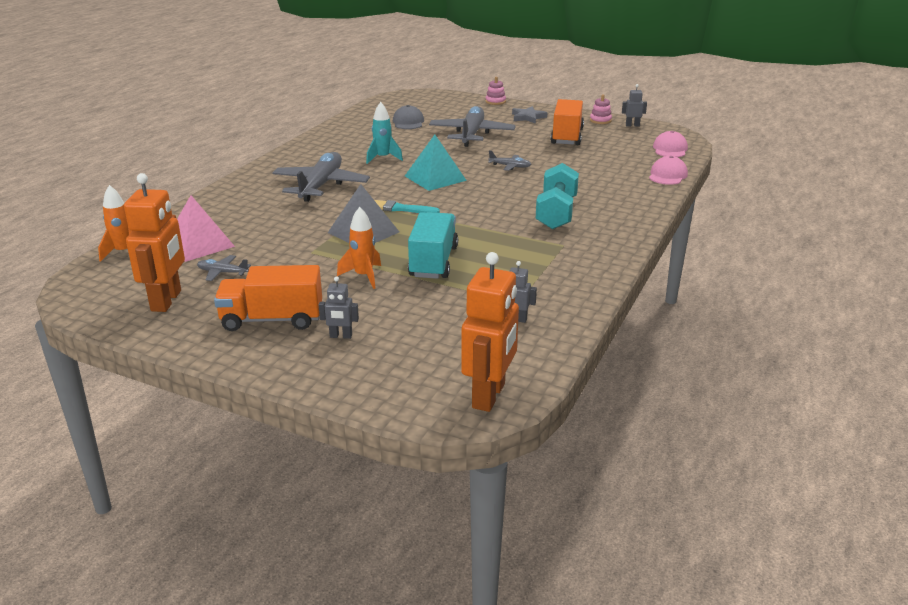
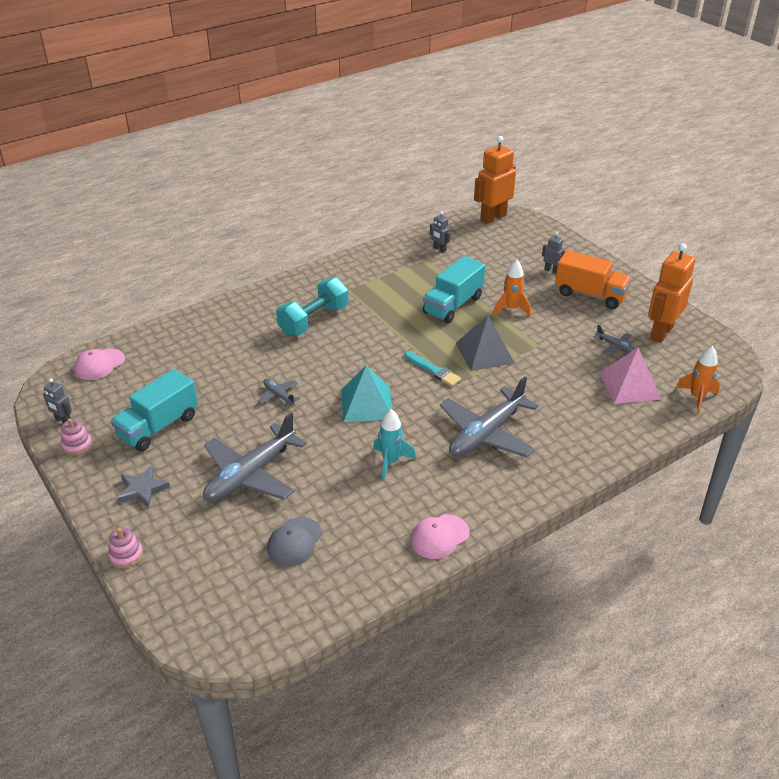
camera: 150 degrees left, 10 degrees up
(567, 136) = (158, 426): orange truck -> turquoise truck
(667, 175) = (164, 330): pink cap -> pink cap (439, 536)

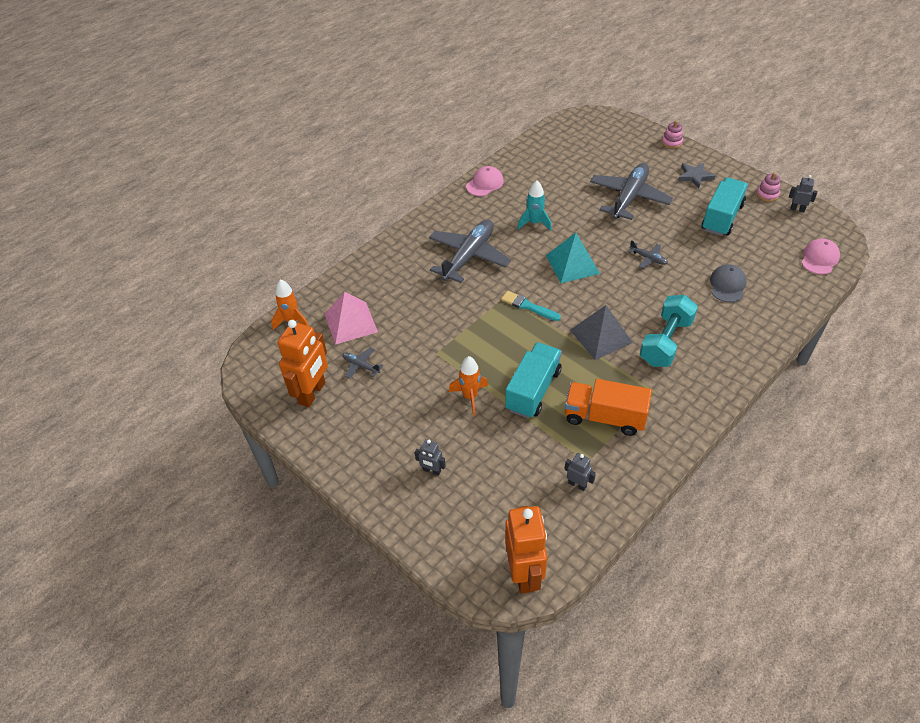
camera: 170 degrees right, 10 degrees up
(294, 542) = (575, 165): grey cap -> grey cap (727, 285)
(484, 353) = (486, 334): grey pyramid -> grey pyramid (601, 336)
(493, 218) = (524, 573): orange robot -> orange robot turned 45 degrees counterclockwise
(590, 294) = (385, 436): orange truck -> orange truck (604, 417)

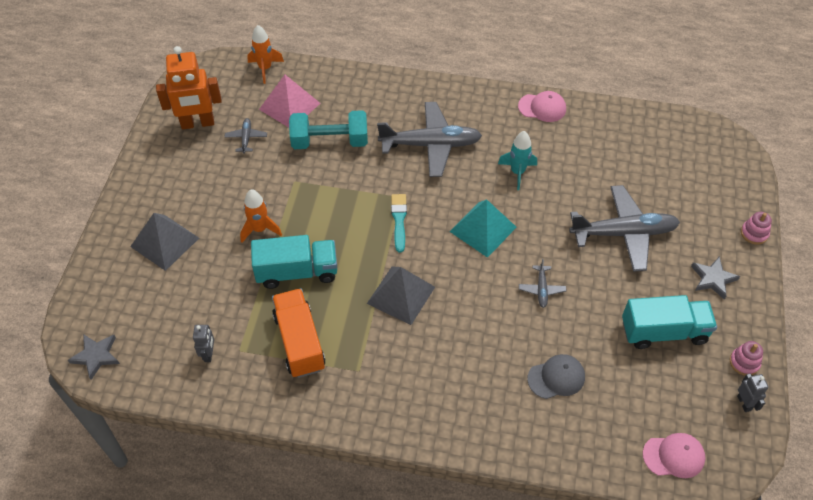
camera: 55 degrees right, 5 degrees up
(432, 471) = (164, 242): grey robot -> grey pyramid
(524, 573) = (96, 356): orange robot -> grey star
(665, 342) = (431, 353): turquoise dumbbell -> turquoise dumbbell (330, 141)

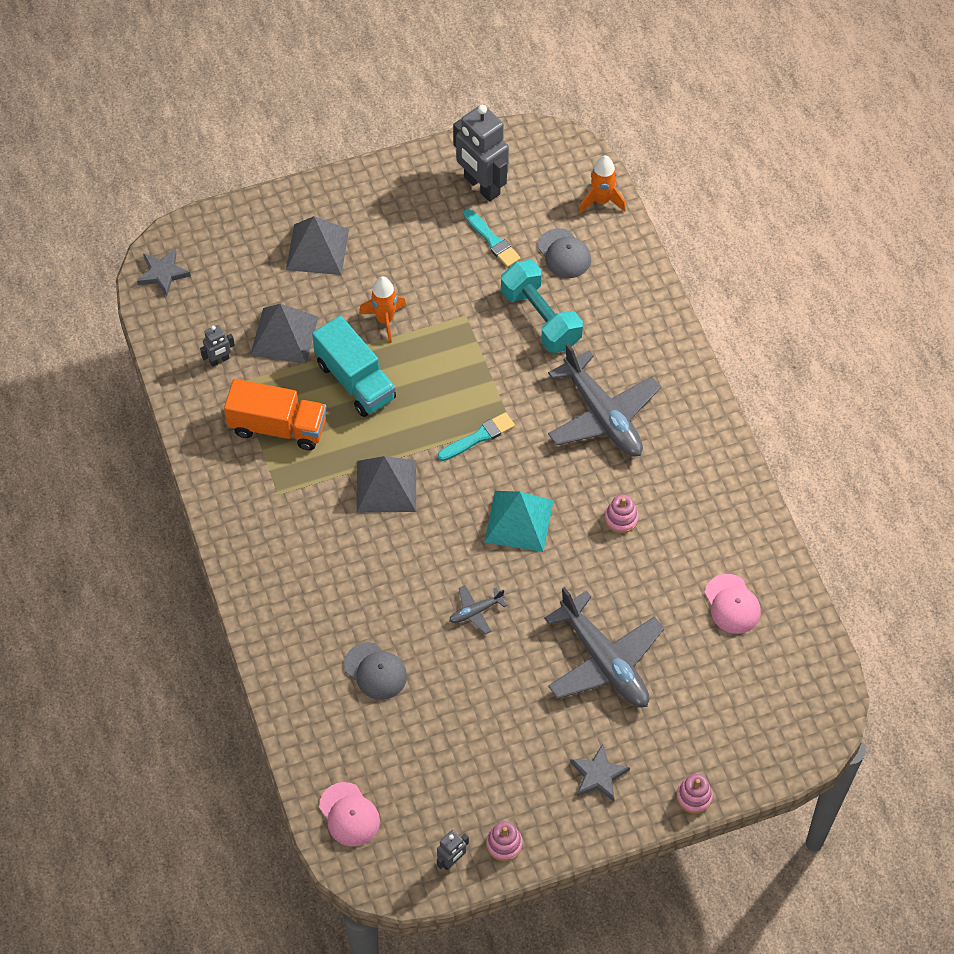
camera: 60 degrees right, 5 degrees up
(197, 123) = (481, 186): orange robot -> grey robot
(222, 299) = (284, 335): none -> grey pyramid
(246, 138) = (492, 240): grey plane -> turquoise brush
(289, 106) = (564, 254): pink pyramid -> grey cap
(299, 342) = (278, 427): orange truck -> orange truck turned 60 degrees clockwise
(517, 172) = (621, 518): turquoise rocket -> pink stacking toy
(542, 107) = (738, 500): pink cap -> pink cap (732, 604)
(663, 331) = (495, 751): turquoise truck -> none

